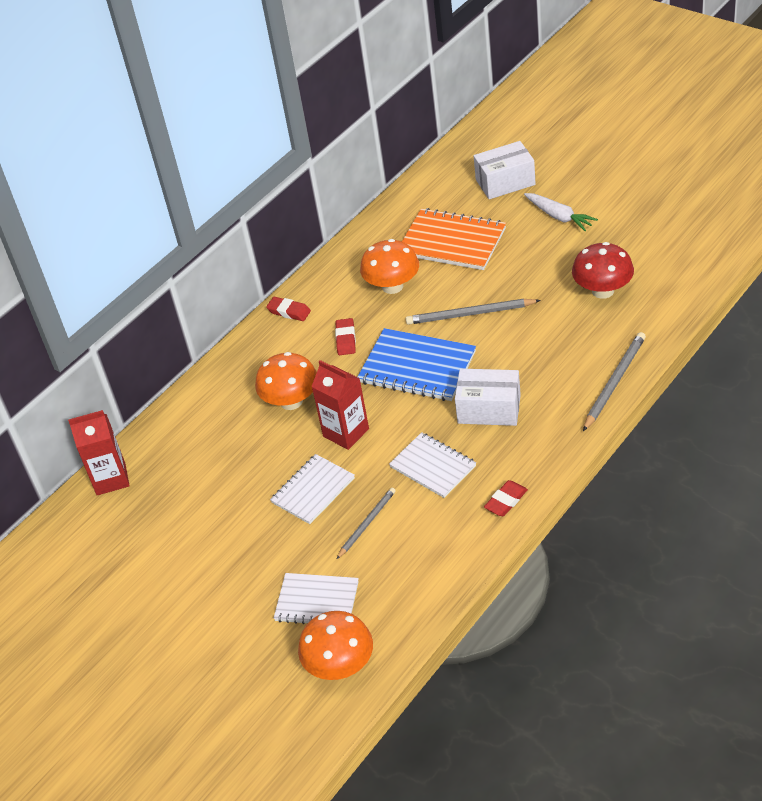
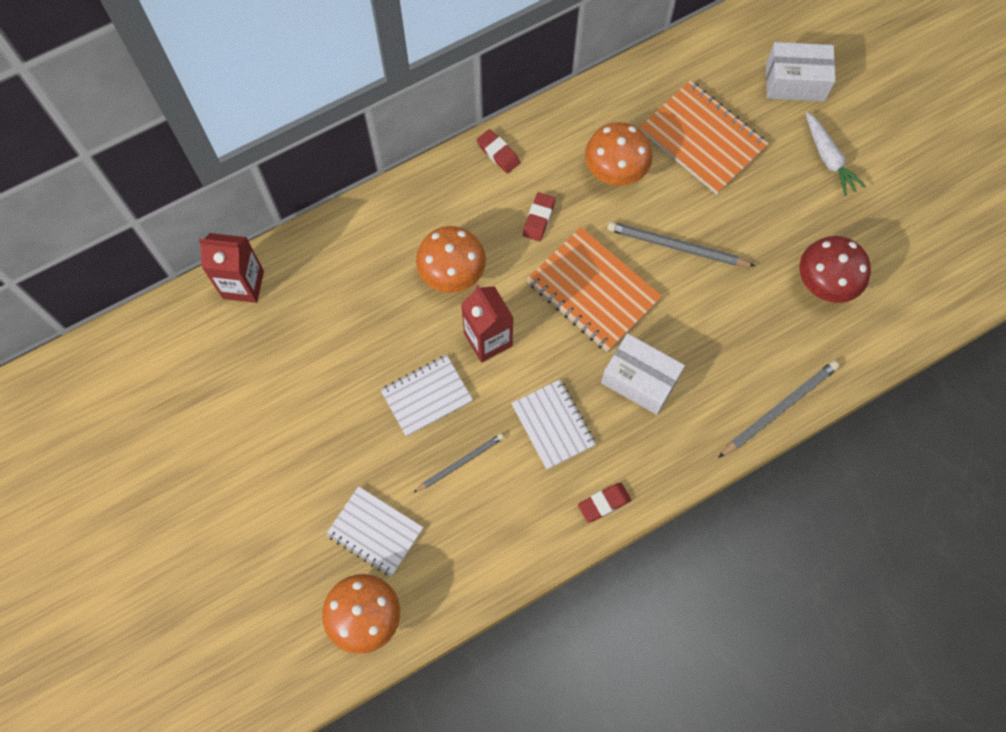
camera: 15 degrees right, 25 degrees up
(417, 367) = (593, 291): blue notebook -> orange notebook

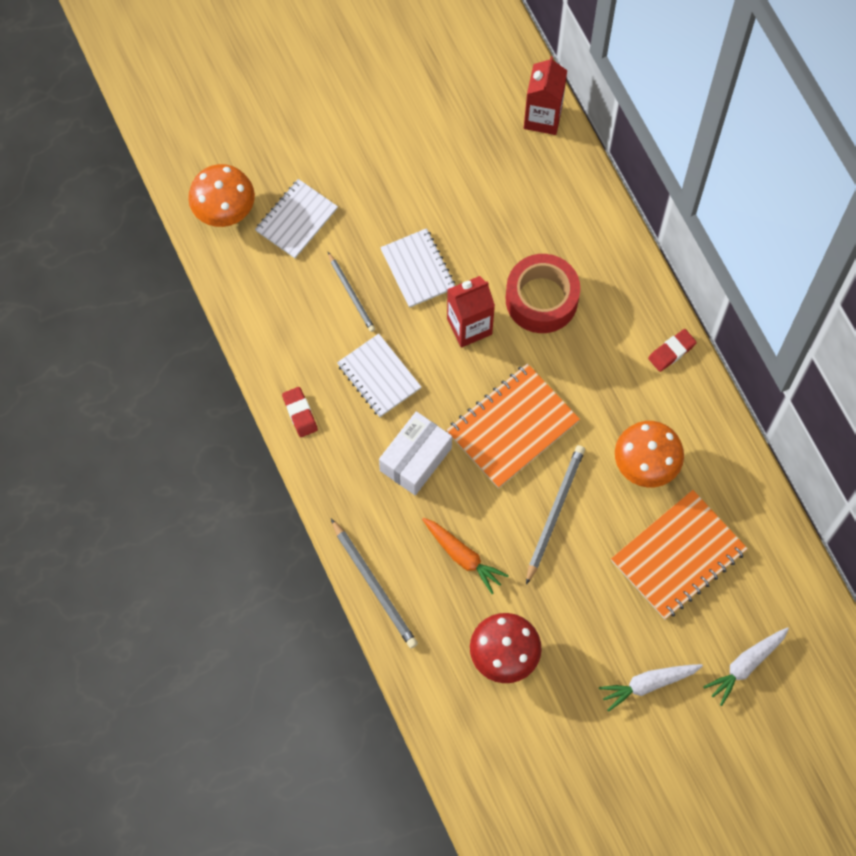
camera: 95 degrees right, 0 degrees up
(452, 273) = (541, 299): orange mushroom -> red tape
(539, 219) = (595, 384): red eraser -> none
(553, 425) = (379, 376): white notebook -> white notebook turned 75 degrees clockwise
(735, 327) = (463, 556): none -> orange carrot
(795, 82) = (745, 665): white box -> white carrot

